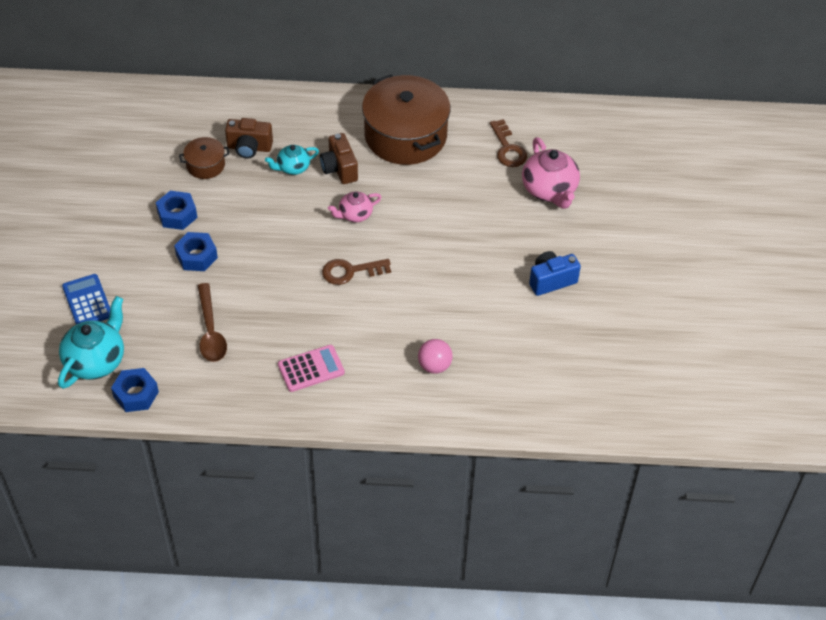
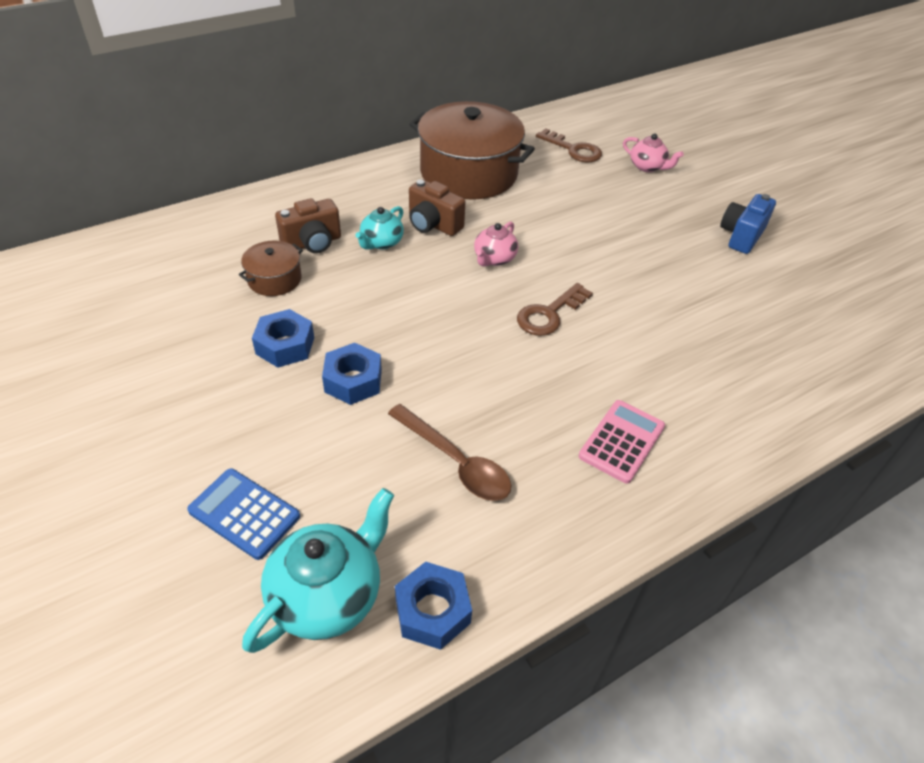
camera: 35 degrees left, 5 degrees down
(96, 360) = (328, 594): turquoise teapot -> turquoise teapot turned 45 degrees clockwise
(434, 366) = (741, 366): pink ball -> none
(549, 190) = (647, 167): pink teapot -> pink teapot, size x0.58

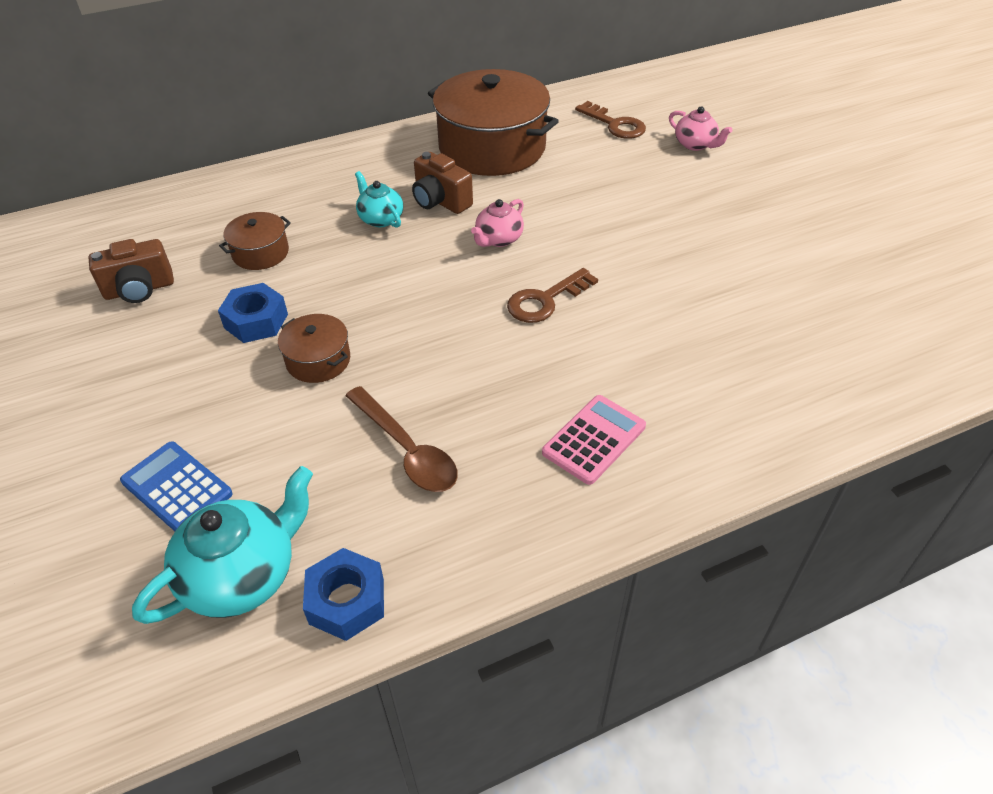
camera: 10 degrees right, 0 degrees up
(312, 243) = (308, 217): brown camera -> brown camera (139, 289)
(353, 381) = (318, 360): blue nut -> brown pot
(381, 242) = (380, 218): turquoise teapot -> turquoise teapot turned 105 degrees clockwise
(741, 236) = (787, 223): blue camera -> none

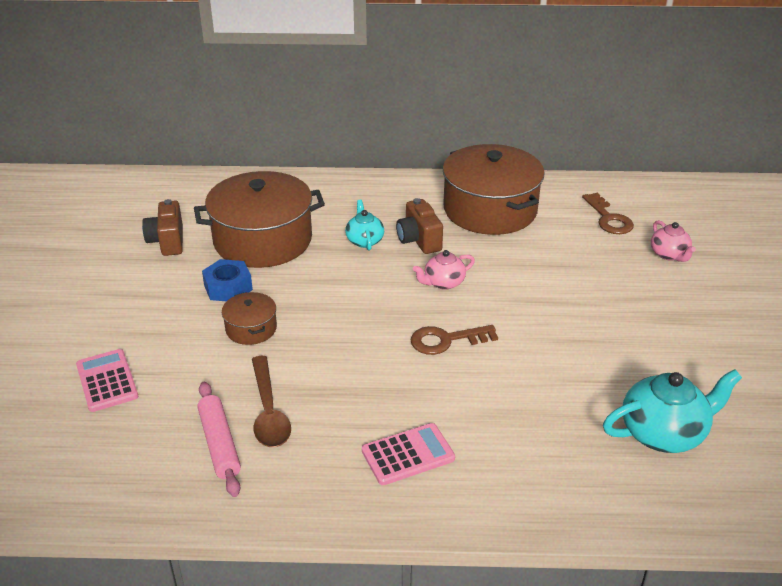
camera: 25 degrees right, 10 degrees down
(139, 289) = (167, 241): brown camera -> brown camera turned 75 degrees clockwise
(176, 488) = (107, 381): blue calculator -> pink calculator
(242, 575) = (110, 451): turquoise teapot -> turquoise teapot (664, 433)
(260, 253) = (263, 240): brown pot -> brown pot, size x2.18
(346, 601) = (162, 494): blue nut -> none
(375, 511) = (219, 444): none -> pink rolling pin

